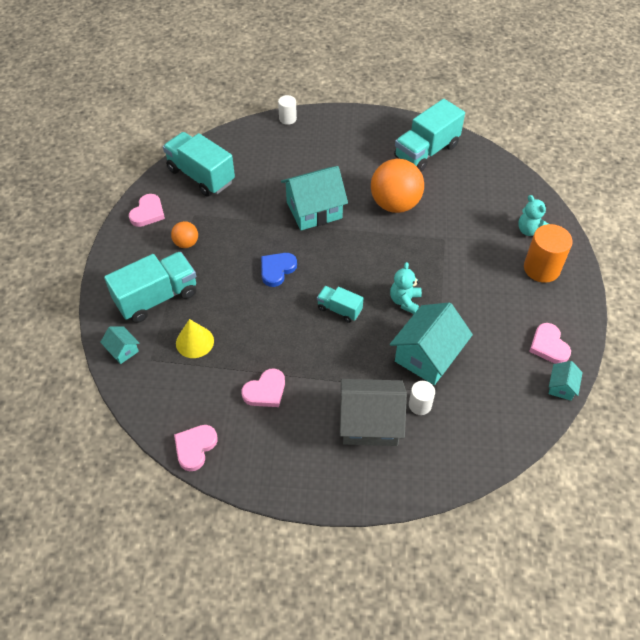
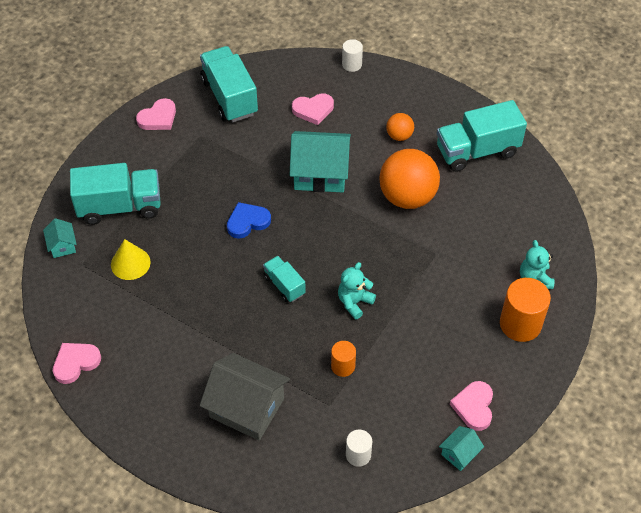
camera: 25 degrees right, 0 degrees up
(186, 243) = (177, 162): orange ball -> orange ball (399, 136)
(265, 391) = (168, 337): pink heart -> pink heart (313, 110)
(420, 405) = (305, 411): white cylinder -> white cylinder (358, 455)
(427, 355) = (343, 366): turquoise house -> orange cylinder

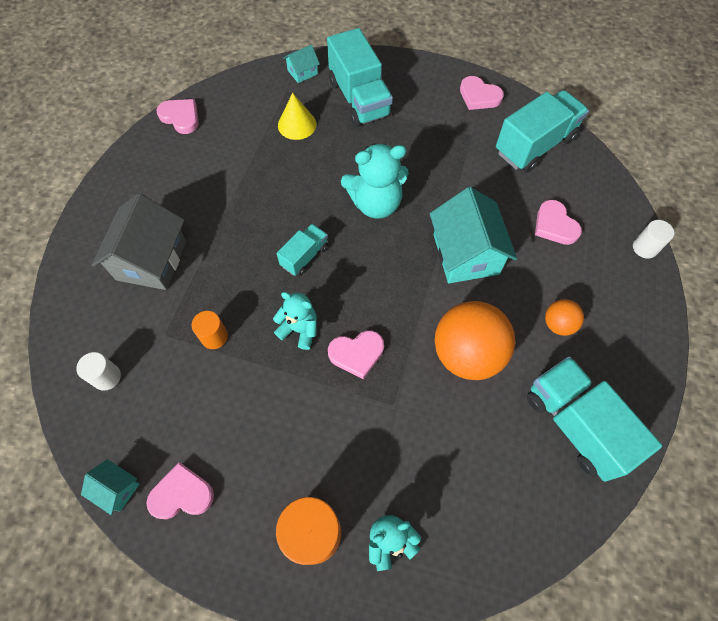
camera: 75 degrees right, 10 degrees up
(247, 222) = (375, 203): blue heart -> turquoise teddy bear
(387, 267) = (357, 354): none -> pink heart

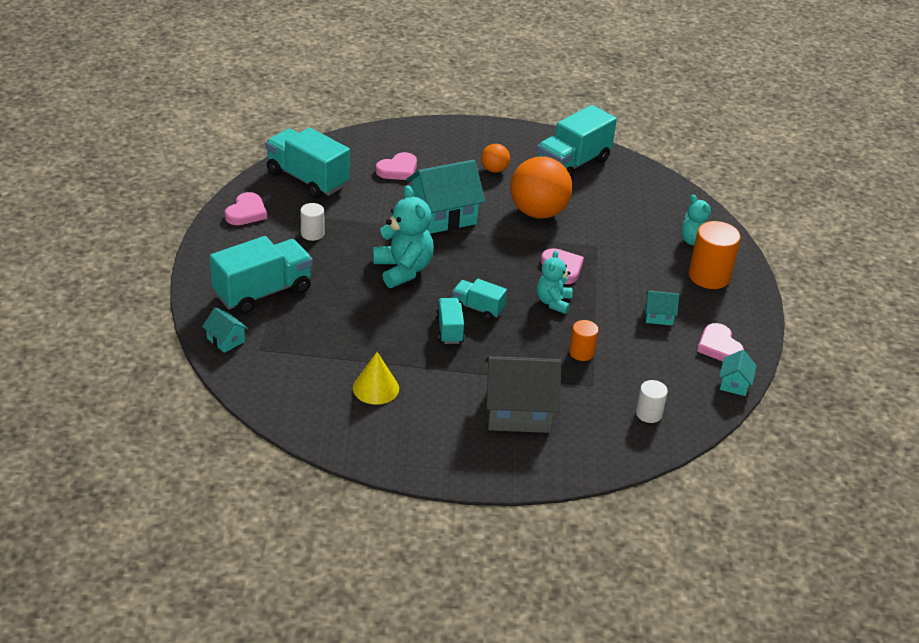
camera: 105 degrees left, 25 degrees down
(181, 117) = (317, 430): pink heart -> none
(251, 438) = (658, 316): none -> turquoise house
(278, 226) = (449, 330): none -> turquoise truck
(297, 124) = (310, 334): yellow cone -> yellow cone (376, 388)
(644, 248) = (407, 128): white cylinder -> white cylinder (312, 234)

